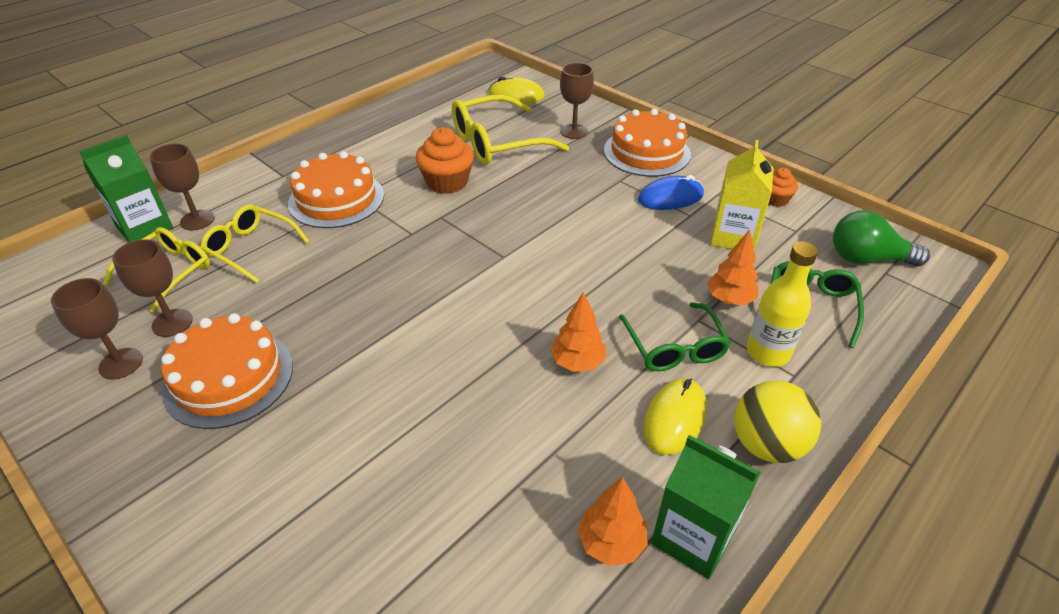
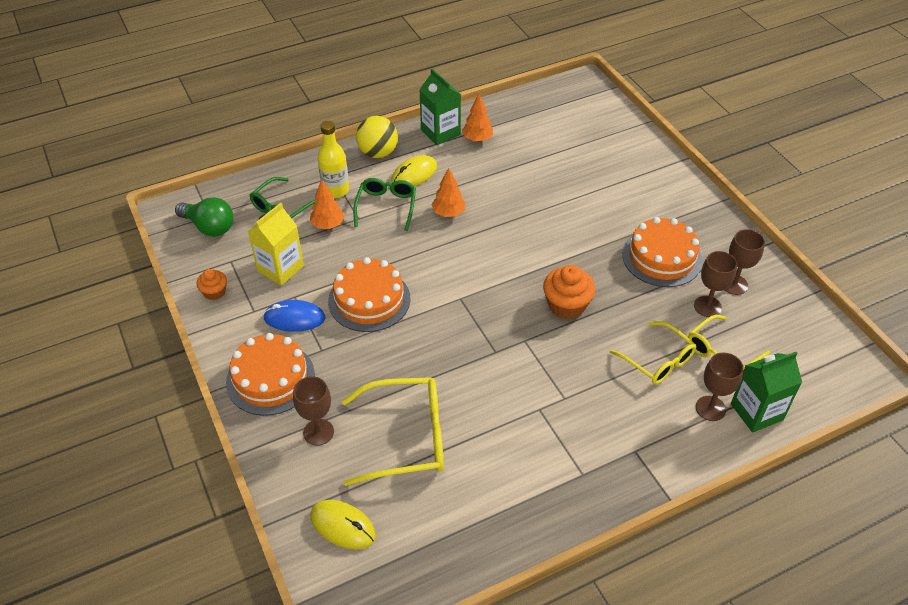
camera: 160 degrees left, 5 degrees up
(336, 199) = (583, 400): orange cake -> orange cake (369, 300)
(447, 182) = (476, 393): orange cupcake -> orange cupcake (566, 305)

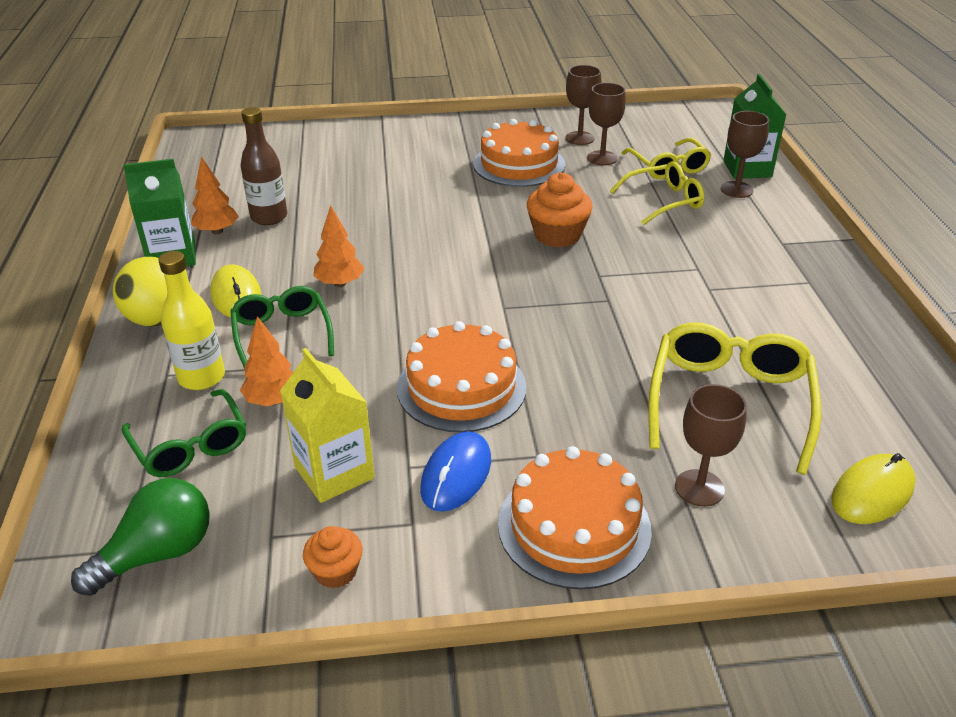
camera: 70 degrees left, 10 degrees down
(386, 207) = (282, 334): green glasses -> green glasses turned 45 degrees clockwise
(506, 154) = (269, 217): none -> brown bottle

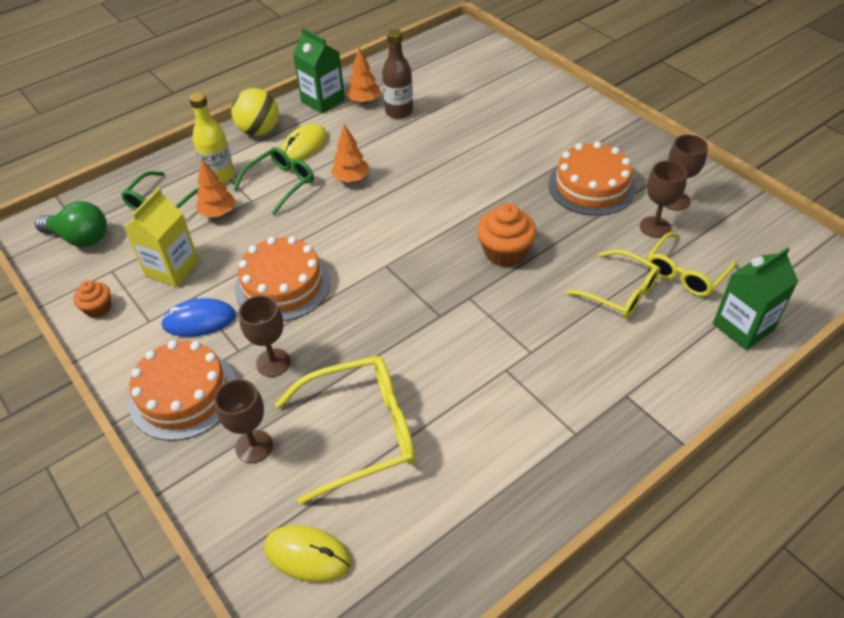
camera: 60 degrees right, 10 degrees up
(736, 189) = (693, 333): brown goblet -> brown goblet (273, 362)

